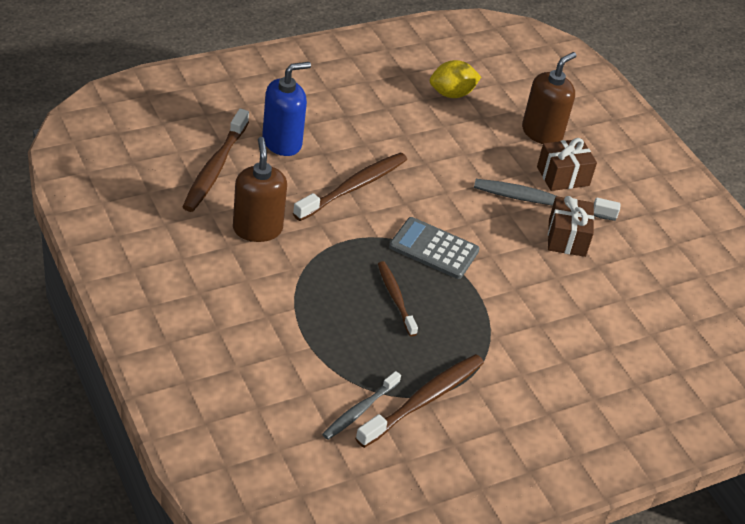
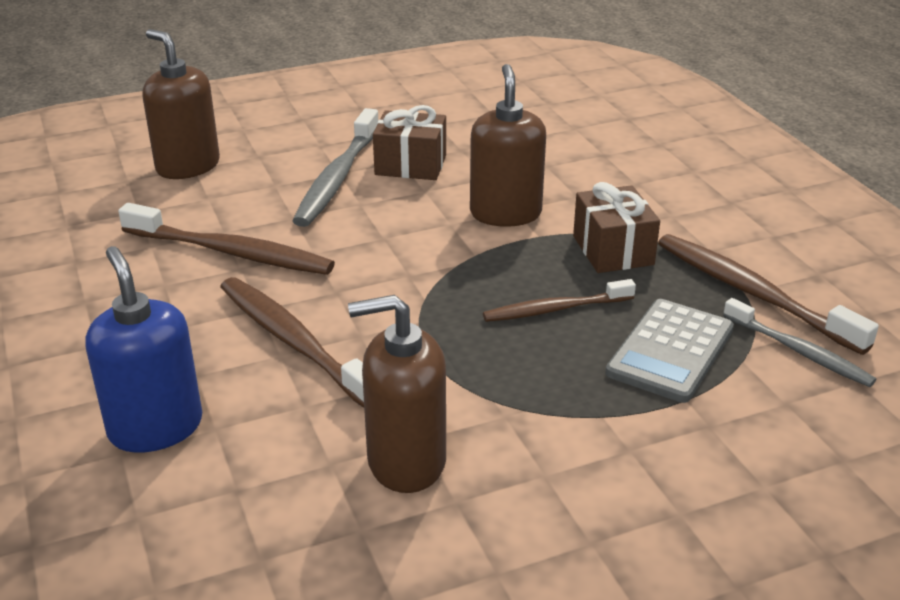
camera: 80 degrees left, 10 degrees down
(215, 168) = (220, 526): brown toothbrush -> brown toothbrush (231, 252)
(434, 249) = (442, 270): grey calculator -> grey calculator (670, 351)
(452, 94) = (70, 234): yellow lemon -> none
(508, 283) = (505, 213): none -> brown soap dispenser
(563, 176) = (285, 158): brown gift -> brown gift (613, 250)

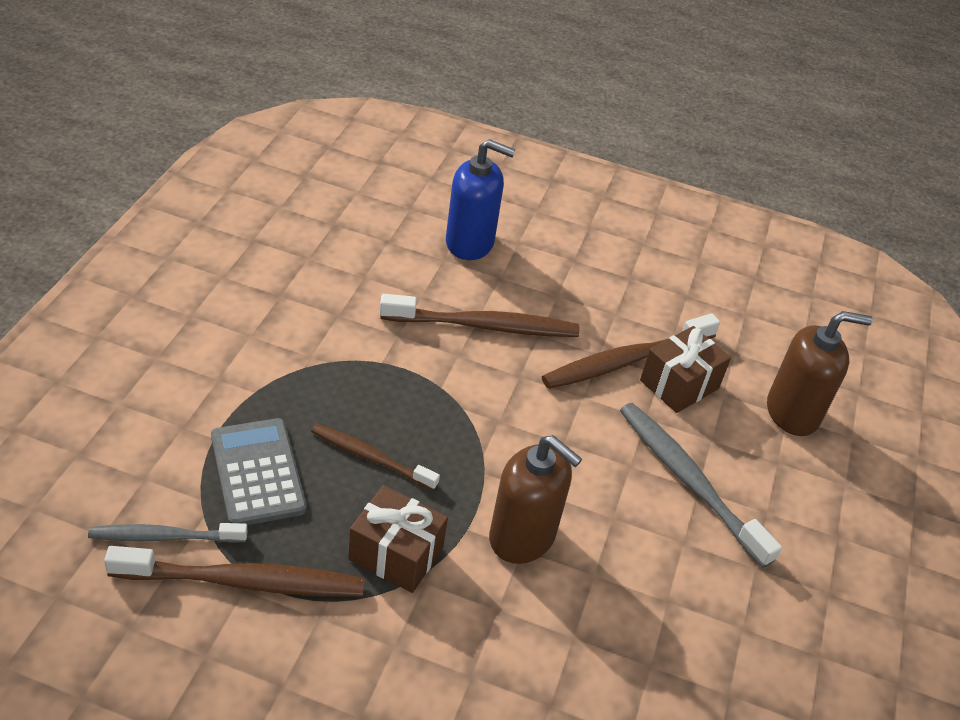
camera: 125 degrees right, 10 degrees up
(406, 461) = (330, 299): brown soap dispenser -> none
(410, 165) = (669, 542): brown gift -> brown gift (679, 384)
(555, 309) = (371, 457): brown toothbrush -> brown toothbrush turned 90 degrees counterclockwise

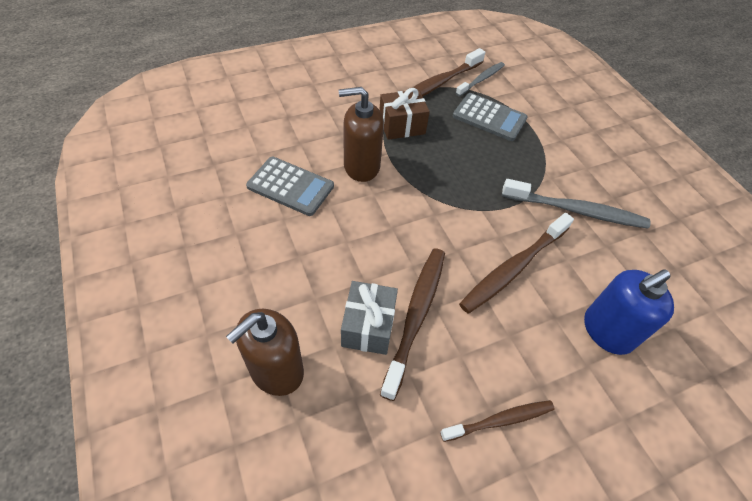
camera: 140 degrees right, 10 degrees up
(371, 457) = (461, 153): brown toothbrush -> brown toothbrush (500, 420)
(643, 578) = (290, 186): none -> grey calculator
(679, 384) = (368, 326): brown gift -> grey gift
(689, 481) = (307, 256): grey toothbrush -> grey toothbrush (576, 210)

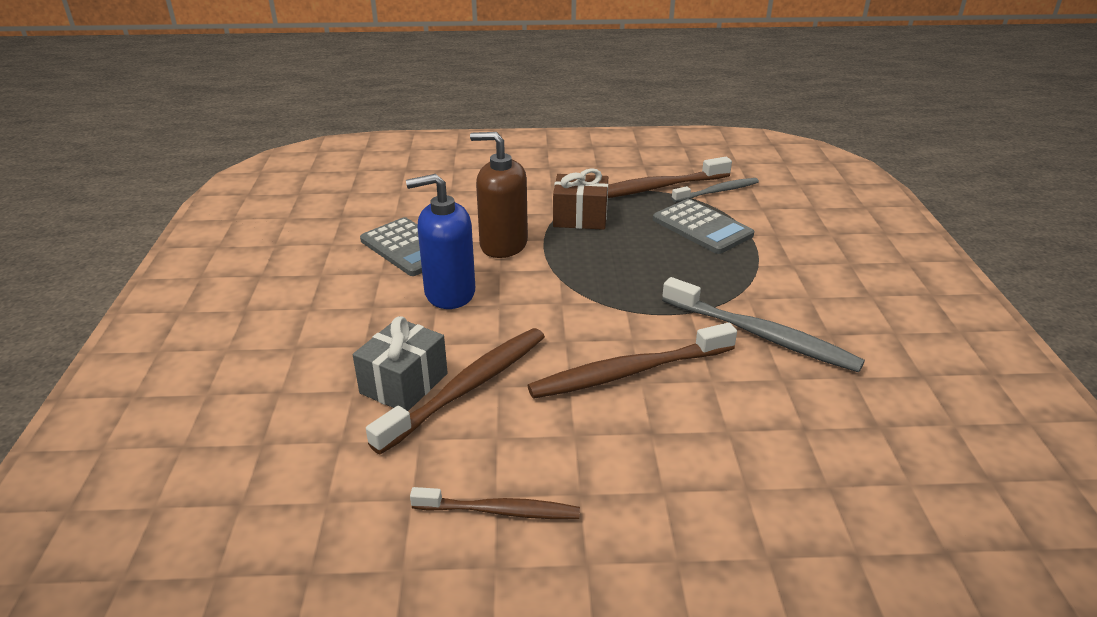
camera: 25 degrees right, 20 degrees down
(276, 370) = (273, 395): brown soap dispenser -> none
(607, 331) = (718, 464): blue soap dispenser -> blue soap dispenser (449, 293)

